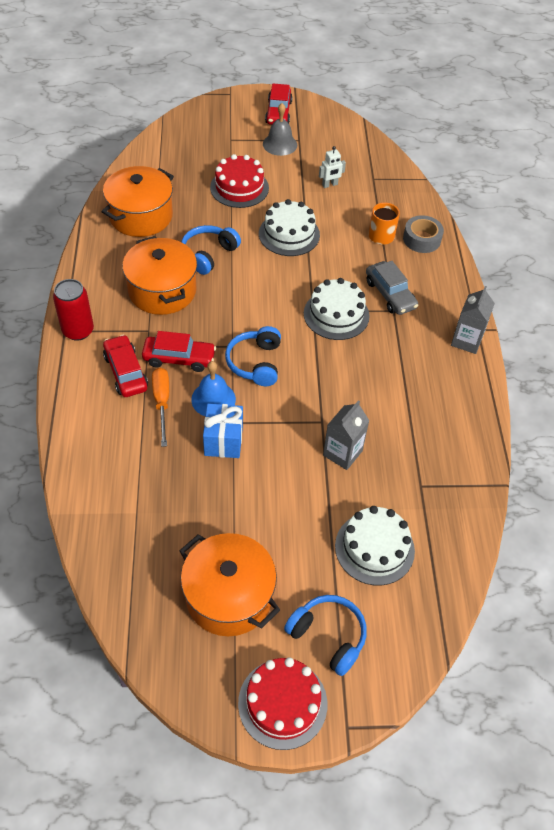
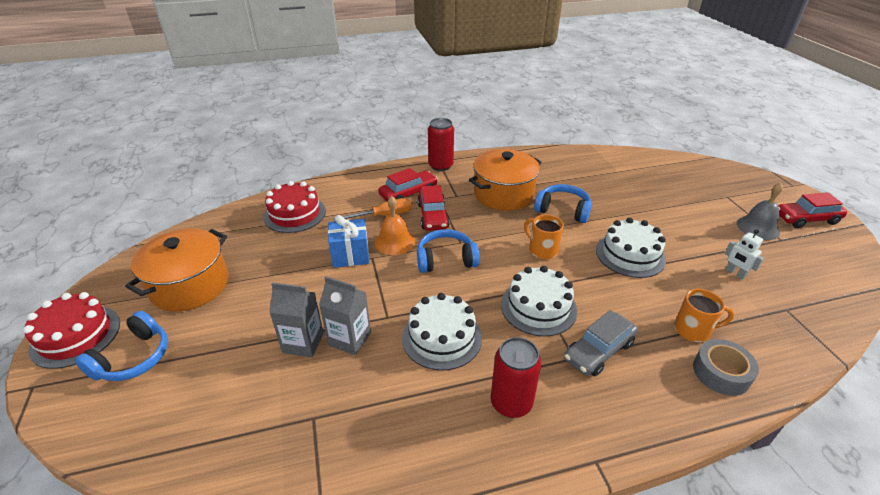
camera: 80 degrees right, 15 degrees down
(141, 216) = (580, 169): orange pot -> none
(213, 399) = (395, 242): blue bell -> orange bell
(239, 188) = (665, 213): red cake -> red cake (294, 214)
(264, 289) = (542, 250): none -> orange mug
(374, 548) = (229, 383): white cake -> white cake (442, 337)
(427, 359) = (511, 403): none -> red can
(466, 341) = (566, 447): grey carton -> grey carton (303, 343)

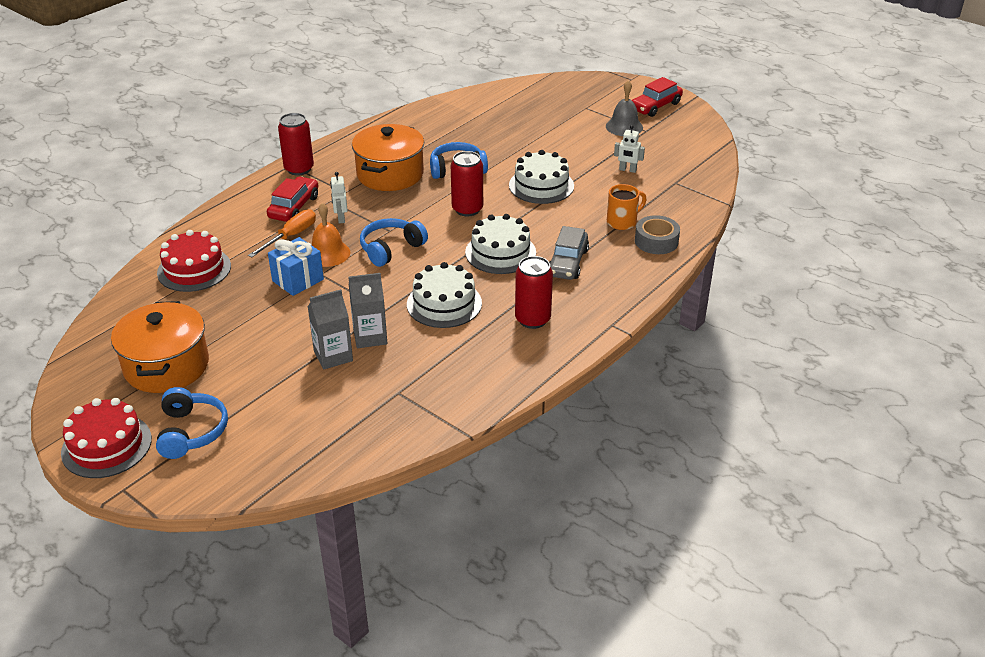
camera: 35 degrees left, 0 degrees up
(433, 216) = (341, 218): red car -> white robot
(542, 250) = (467, 209): orange mug -> red can

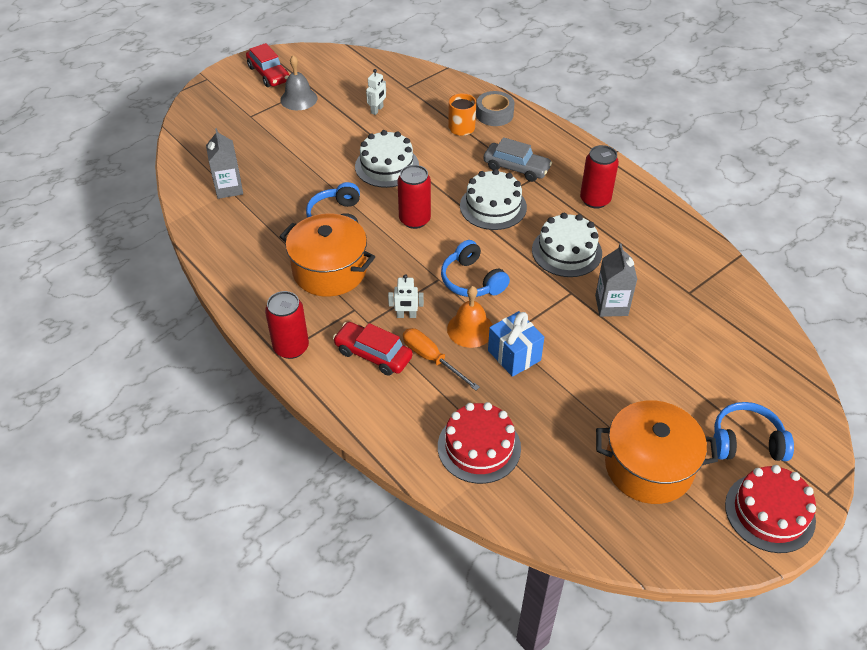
camera: 80 degrees left, 10 degrees up
(333, 356) = (638, 333): grey carton -> grey carton (229, 188)

